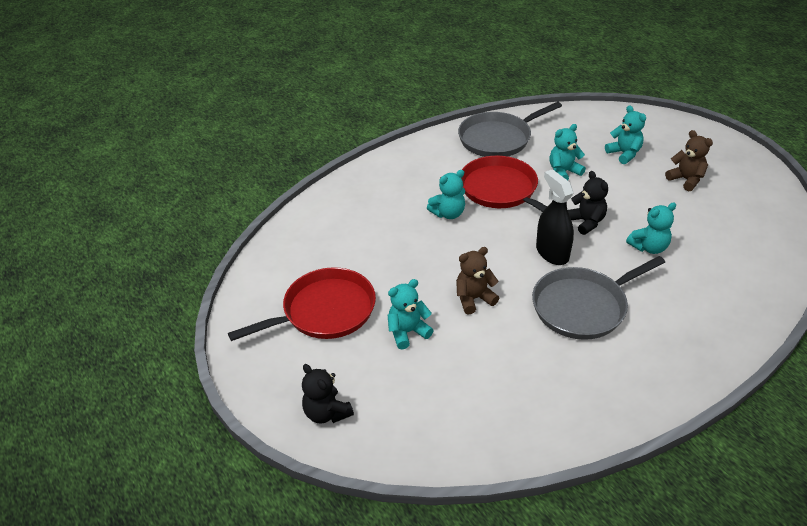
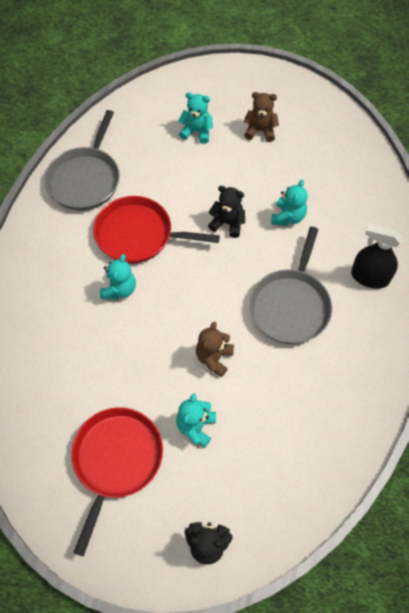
camera: 45 degrees left, 20 degrees up
(552, 253) = (229, 271): black spray bottle -> black spray bottle (370, 277)
(563, 172) = (168, 182): turquoise teddy bear -> none

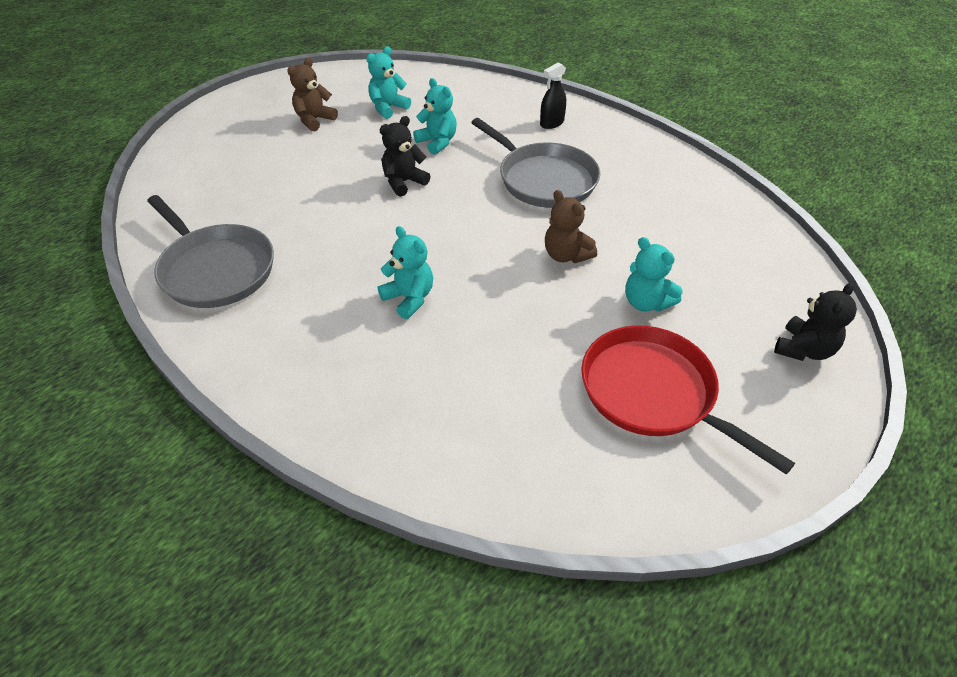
camera: 60 degrees left, 15 degrees down
(138, 235) = (348, 254): red pan -> none
(196, 132) = (261, 159): turquoise teddy bear -> turquoise teddy bear (388, 108)
(370, 277) = (552, 123): black spray bottle -> black spray bottle, size x0.65

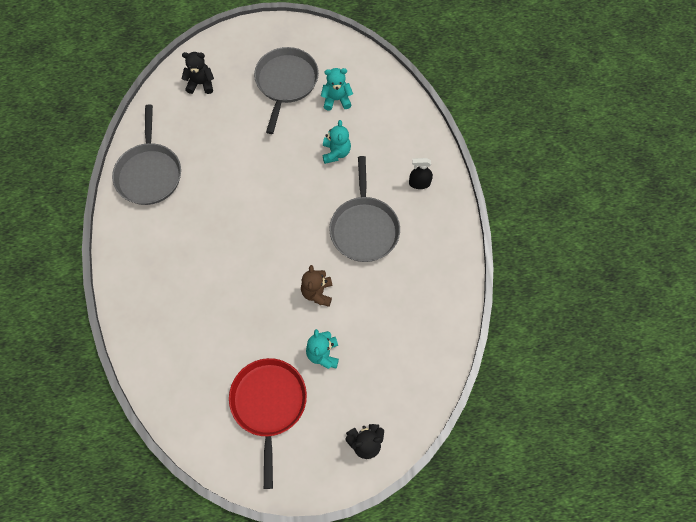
camera: 40 degrees right, 20 degrees up
(314, 120) = (286, 82): brown teddy bear -> grey pan
(404, 182) = (287, 174): black teddy bear -> black teddy bear (201, 84)
(409, 298) = (217, 261): turquoise teddy bear -> none

